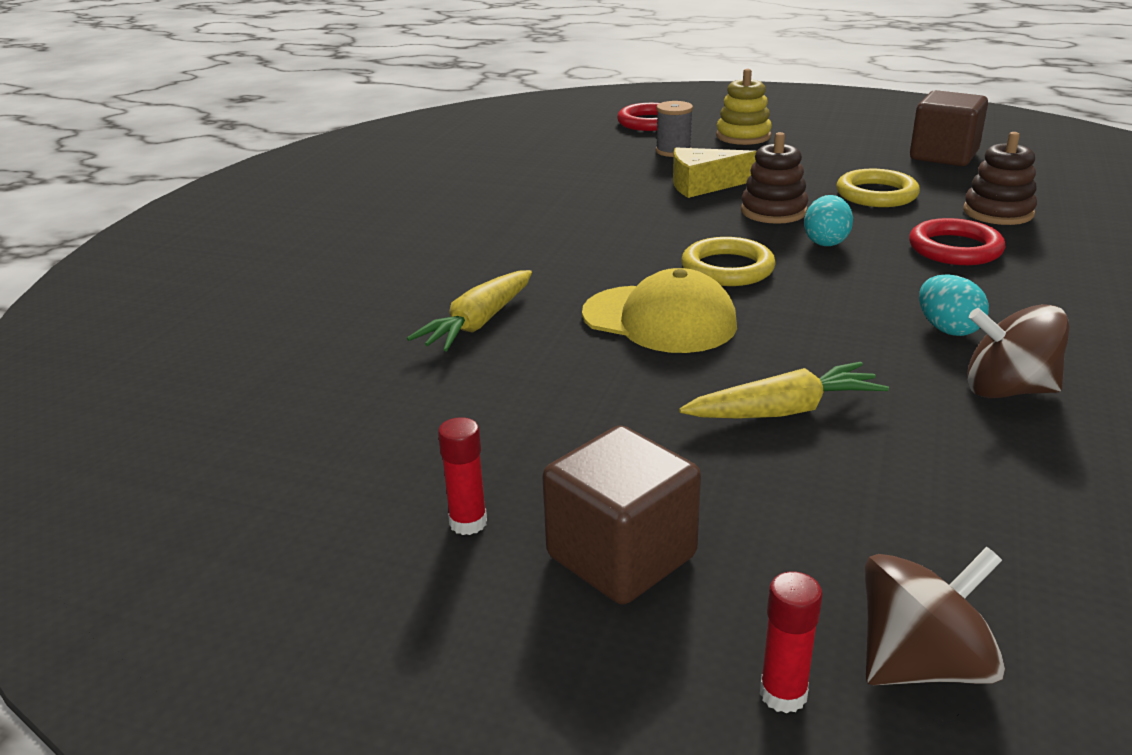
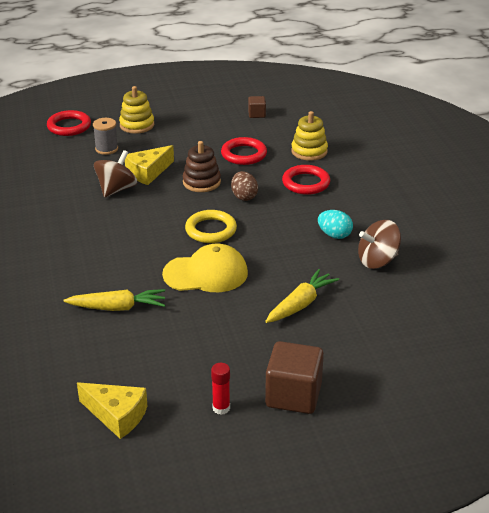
camera: 35 degrees left, 5 degrees up
(298, 465) = (117, 415): none -> yellow cheese
(478, 323) = (118, 307): yellow carrot -> yellow carrot turned 90 degrees counterclockwise
(783, 694) = (388, 419): red glue stick -> none
(826, 242) = (244, 196): turquoise egg -> brown egg
(876, 194) = (244, 154): yellow ring -> red ring
(921, 664) = (421, 389): brown spinning top -> brown spinning top (116, 189)
(943, 156) = (256, 114): brown cube -> brown cube, size x0.50
(998, 212) = (309, 151): brown stacking toy -> yellow stacking toy

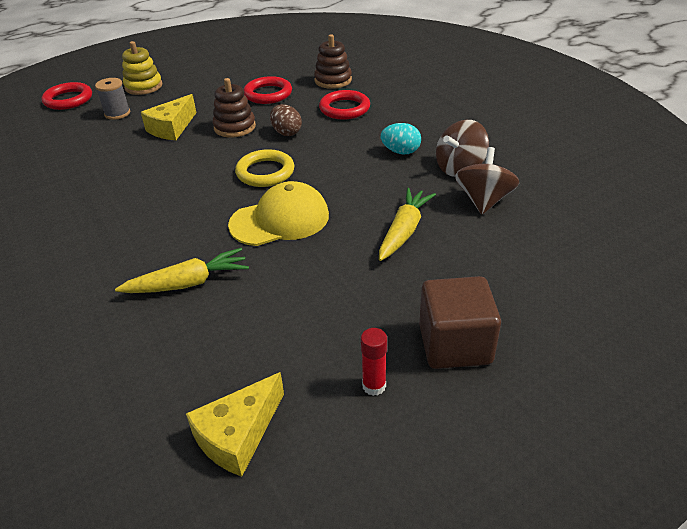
camera: 15 degrees left, 5 degrees up
(116, 189) = (142, 151): brown spinning top -> brown spinning top (483, 200)
(117, 415) = (238, 435): yellow cheese -> yellow cheese turned 120 degrees clockwise
(256, 114) = (265, 58): brown cube -> none
(309, 151) = (333, 80): yellow stacking toy -> brown stacking toy

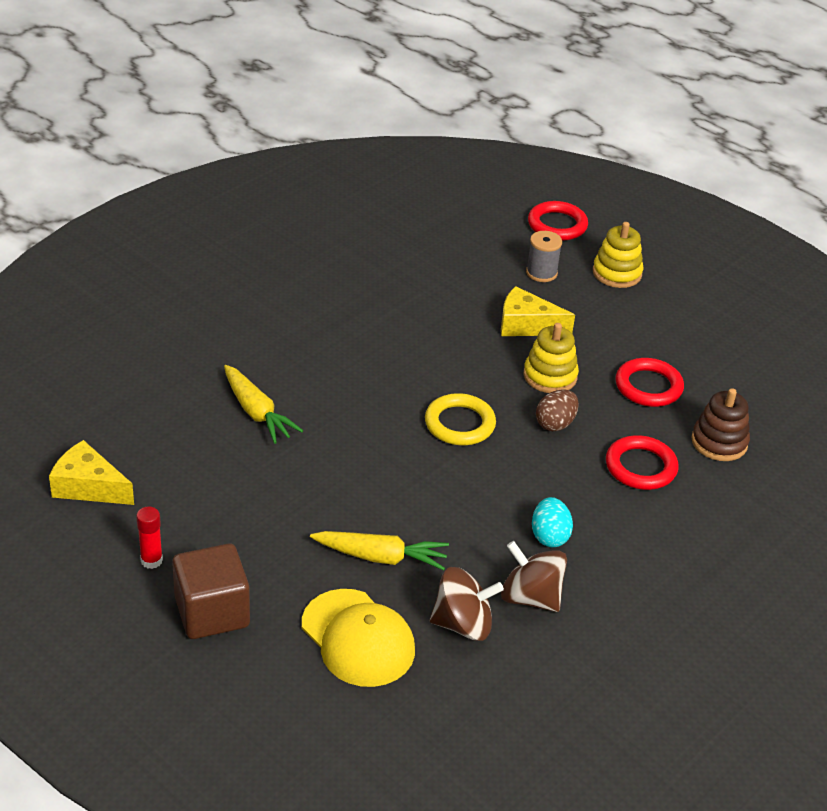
camera: 70 degrees right, 0 degrees up
(235, 127) = (550, 376): brown stacking toy -> yellow stacking toy
(280, 220) = (372, 454): yellow cap -> yellow cap (358, 638)

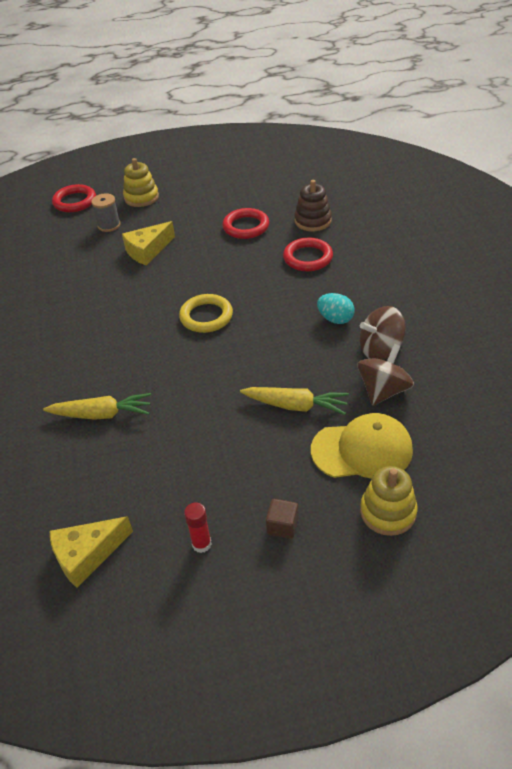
camera: 50 degrees left, 5 degrees up
(212, 612) = (282, 526): brown cube -> brown cube, size x0.50
(381, 557) = (296, 406): yellow carrot -> yellow carrot turned 60 degrees clockwise
(550, 376) = (201, 260): yellow stacking toy -> yellow stacking toy (388, 512)
(555, 424) = (243, 276): brown egg -> none

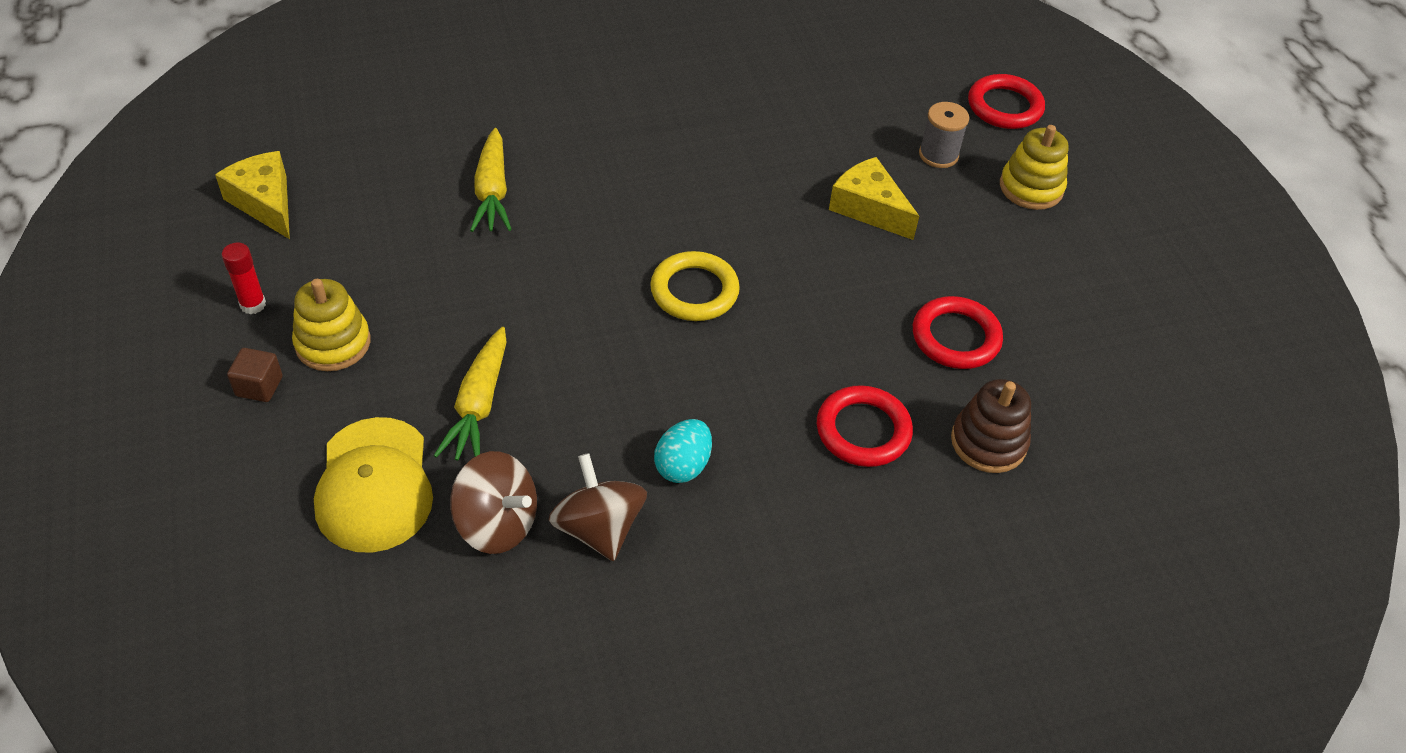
camera: 80 degrees right, 5 degrees up
(388, 512) = (252, 508): yellow stacking toy -> yellow stacking toy (333, 343)

